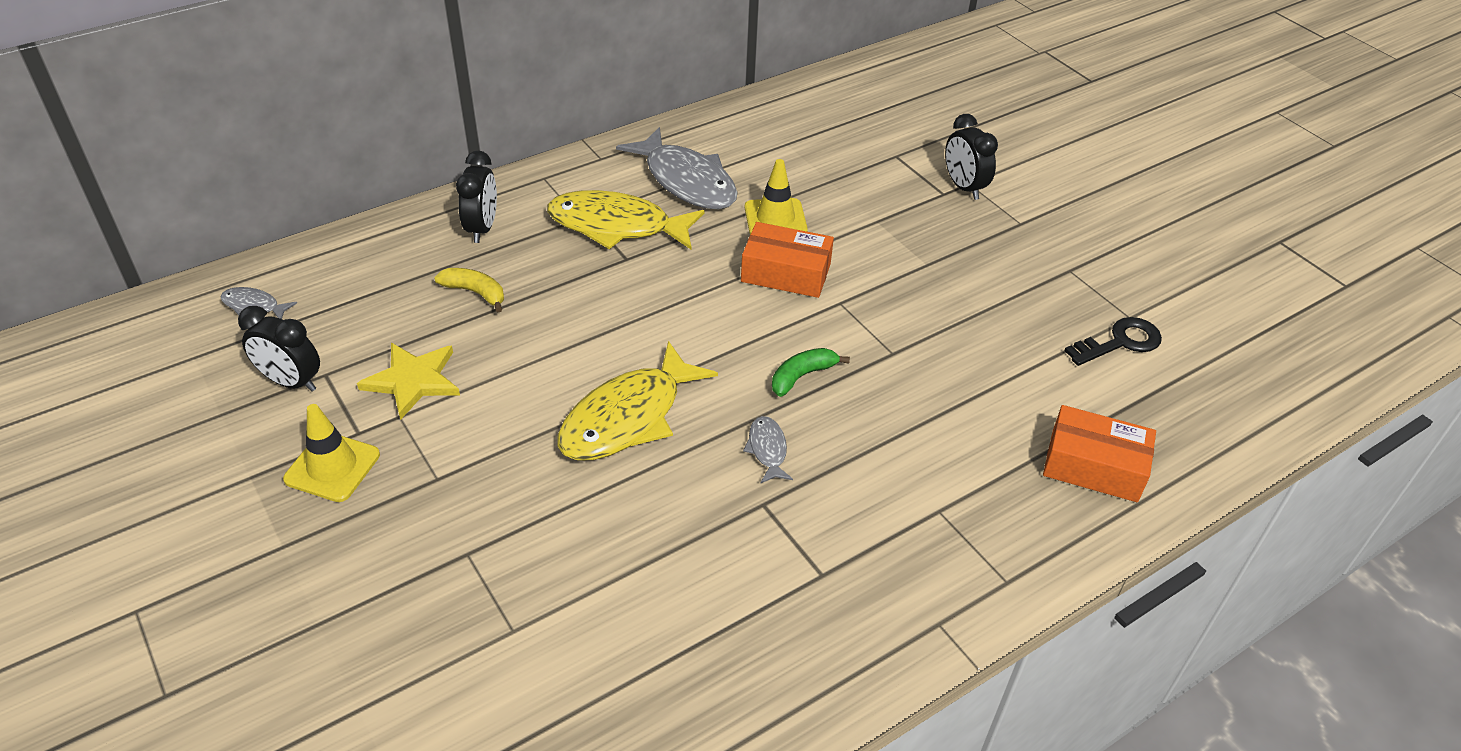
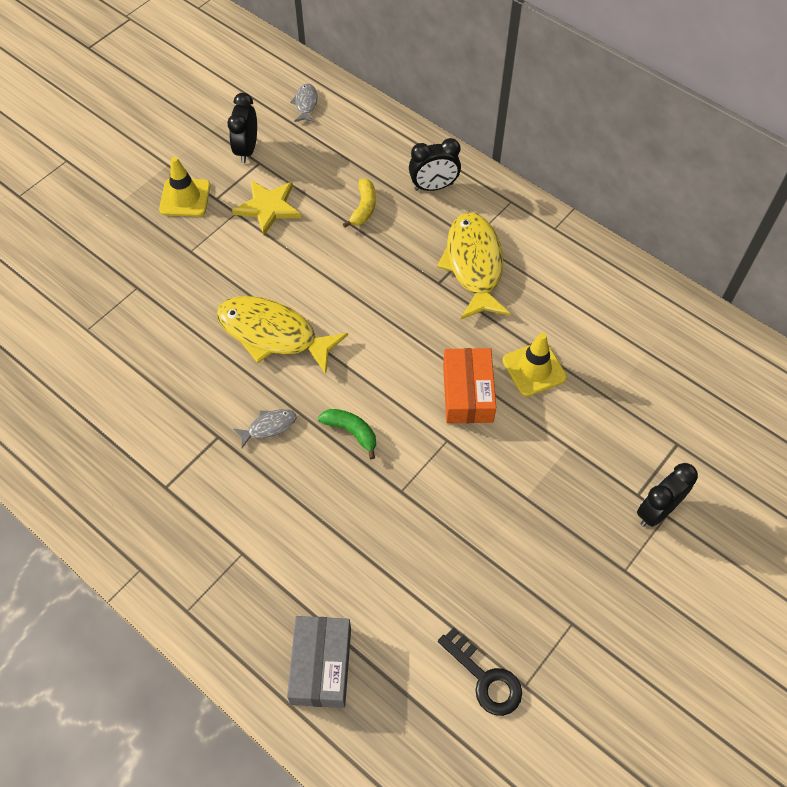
camera: 75 degrees right, 15 degrees up
(686, 181) = (554, 293): grey fish -> none
(1093, 466) = (321, 665): orange box -> grey box

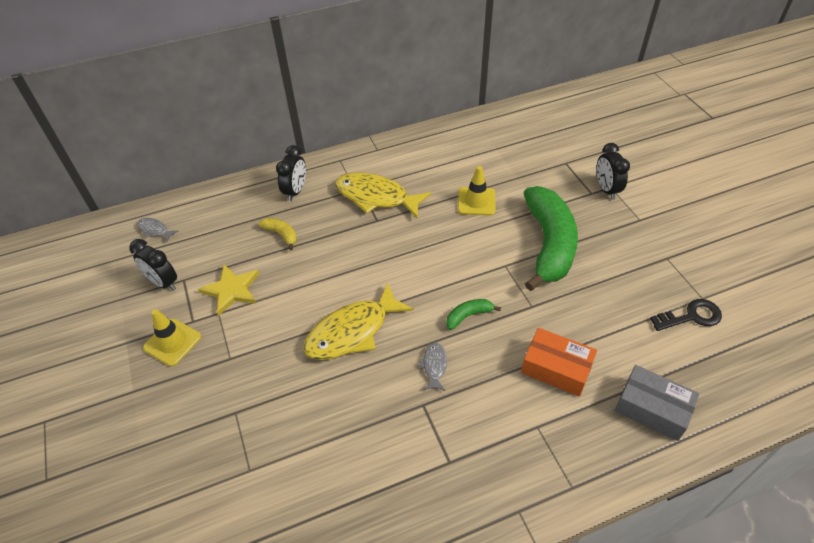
camera: 60 degrees left, 10 degrees down
(467, 393) = (474, 240): orange box -> orange box (556, 368)
(511, 475) = (549, 244): none -> green banana

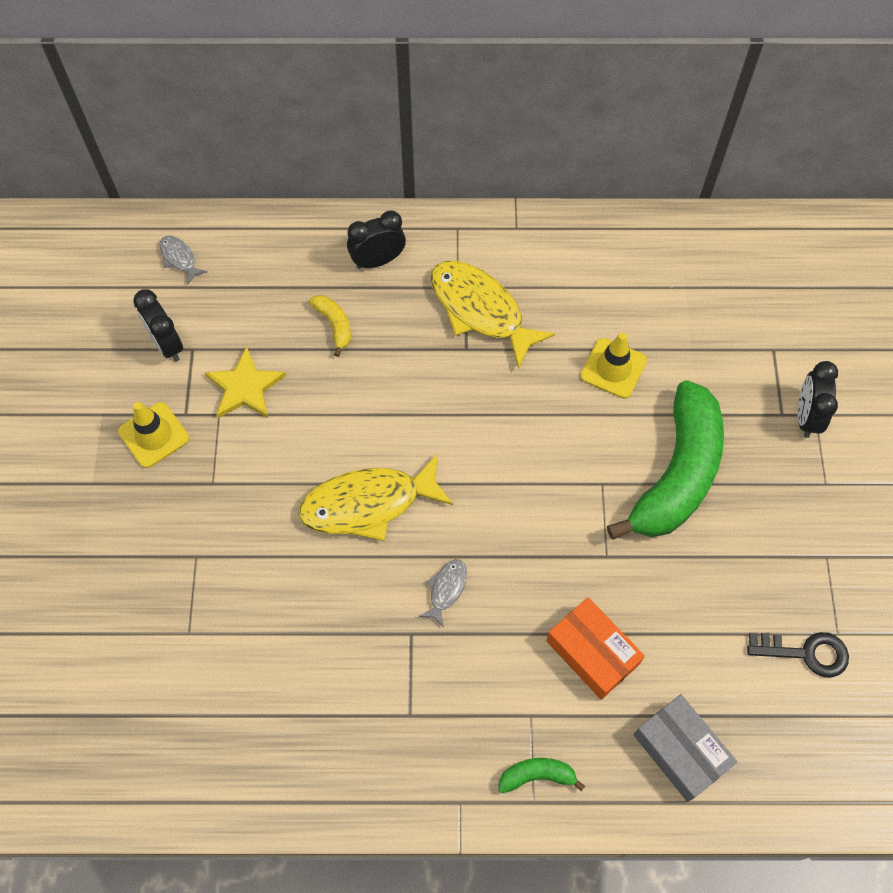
camera: 20 degrees right, 15 degrees up
(295, 191) = (378, 261): black clock -> black clock turned 150 degrees counterclockwise
(468, 316) = (519, 538): green banana -> green banana (537, 775)

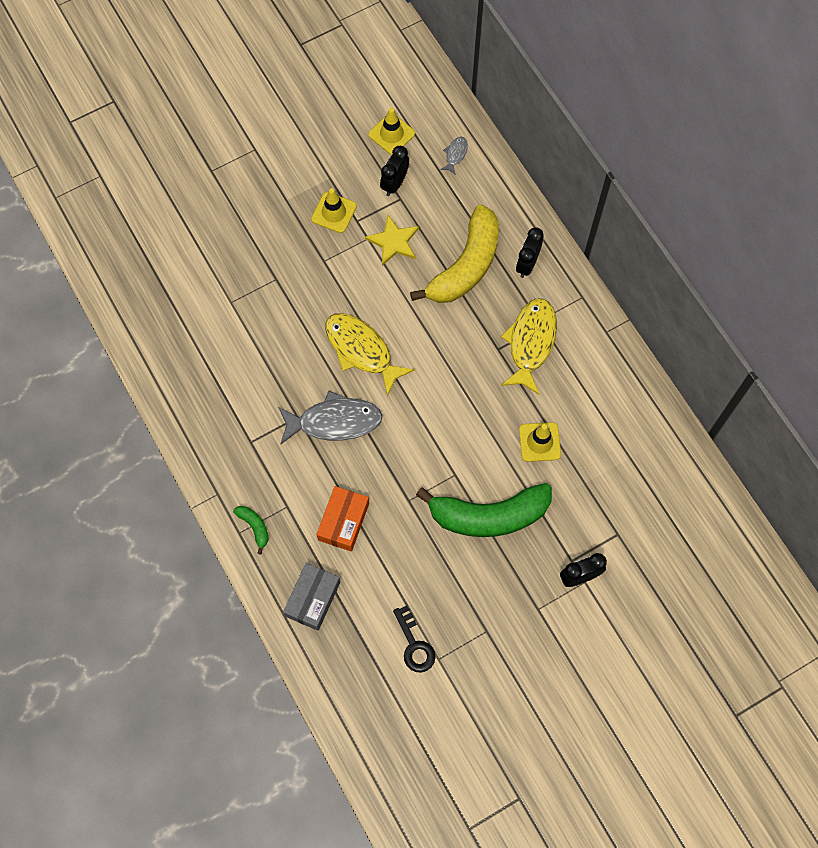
camera: 60 degrees right, 5 degrees up
(97, 312) = (391, 134): none -> yellow traffic cone
(334, 325) = (466, 266): yellow banana -> yellow banana, size x2.47
(378, 261) = (527, 264): black clock -> black clock turned 105 degrees counterclockwise
(446, 589) = (334, 421): grey fish -> grey fish, size x2.22

